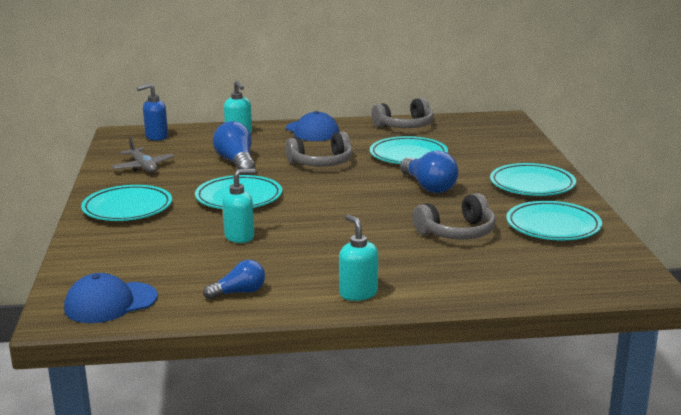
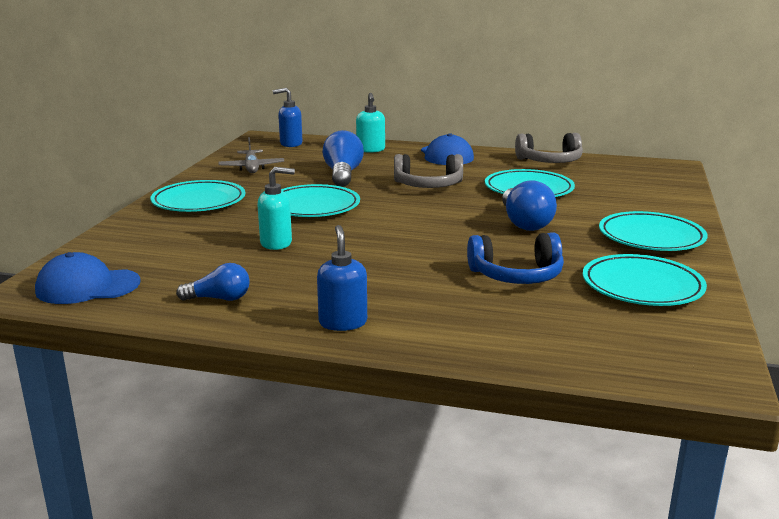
camera: 20 degrees right, 0 degrees up
(358, 293) = (343, 322): turquoise soap dispenser -> blue soap dispenser
(457, 232) = (516, 275): grey headphones -> blue headphones

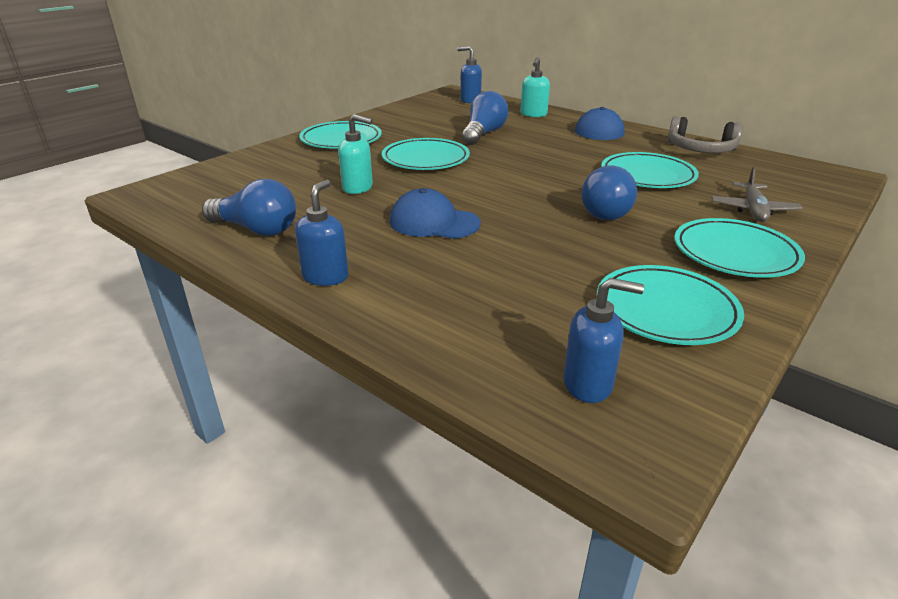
camera: 25 degrees right, 10 degrees up
(87, 286) = (180, 197): blue cap -> blue cap (434, 222)
(219, 299) = (256, 229): blue light bulb -> blue light bulb, size x1.60
(251, 168) = (415, 117): grey plane -> grey plane (753, 210)
(428, 185) = (550, 156): grey headphones -> none
(516, 275) = (538, 265): blue headphones -> none
(639, 347) = (588, 384): none -> blue soap dispenser

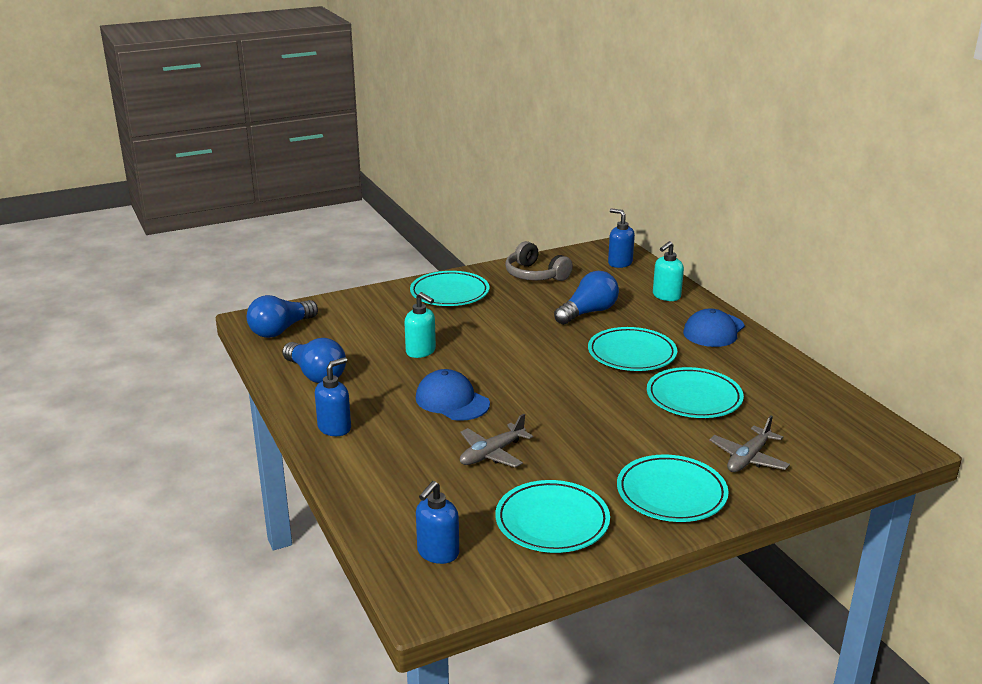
camera: 25 degrees right, 5 degrees down
(425, 159) = (505, 332): turquoise plate -> turquoise plate (631, 354)
(527, 260) = (491, 454): none -> grey plane
(588, 384) = (437, 553): blue soap dispenser -> blue soap dispenser turned 90 degrees clockwise
(606, 210) = (609, 425): blue light bulb -> blue light bulb (281, 330)
(700, 150) = (790, 380): grey headphones -> grey headphones (535, 275)

